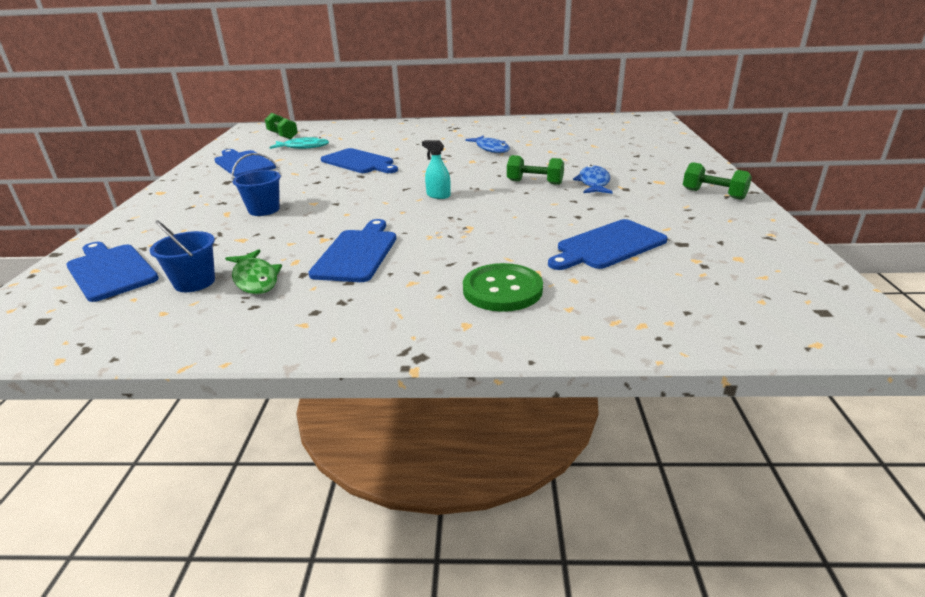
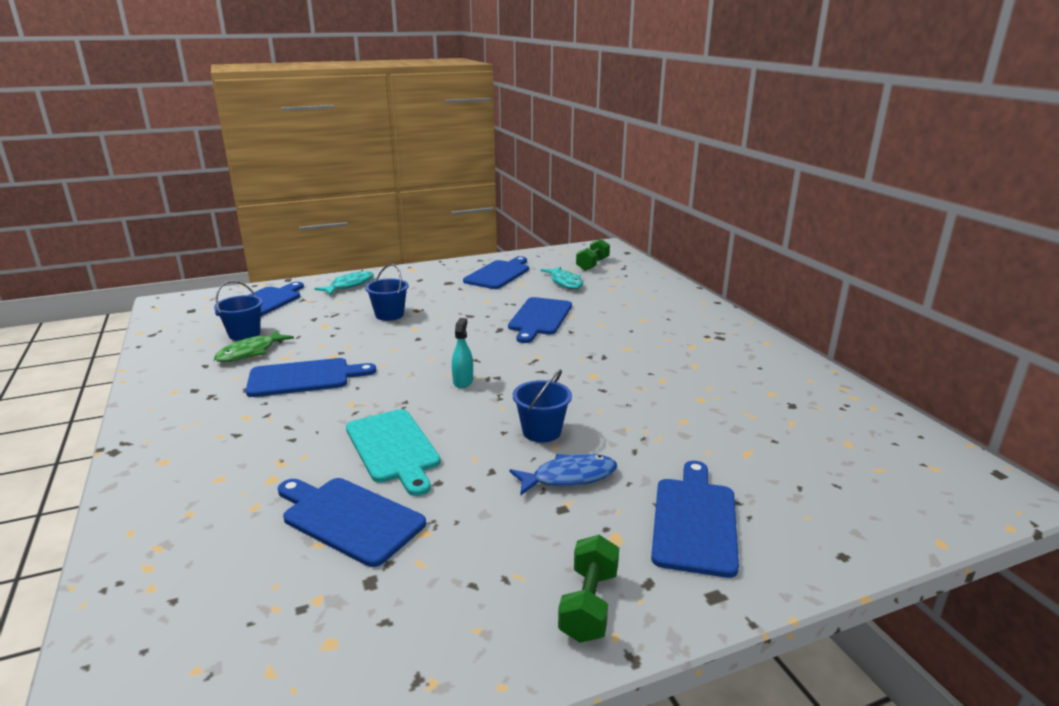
camera: 65 degrees right, 5 degrees down
(147, 222) = (349, 285): none -> turquoise fish
(491, 149) = (652, 377): blue fish -> none
(502, 290) = (230, 466): green button -> none
(521, 226) = (393, 448): none -> turquoise cutting board
(534, 182) = (541, 431): green dumbbell -> blue bucket
(650, 165) = (694, 521): none -> blue cutting board

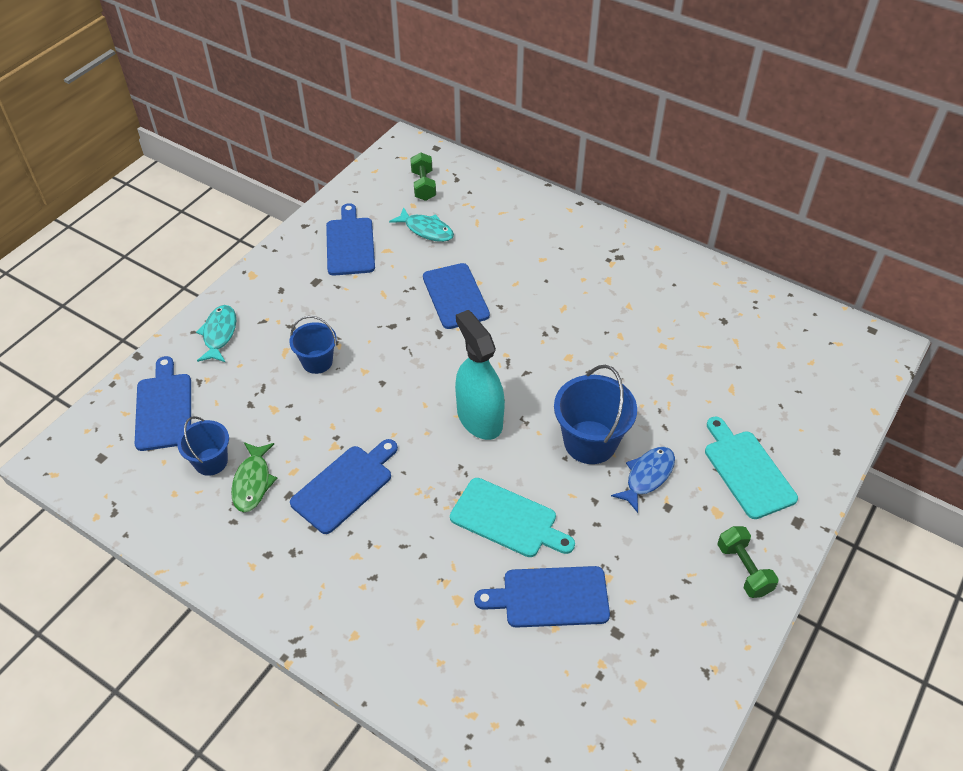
camera: 35 degrees left, 25 degrees up
(463, 381) = (479, 418): turquoise spray bottle -> turquoise spray bottle, size x2.16
(541, 431) = (590, 442): blue bucket -> blue bucket, size x1.63
(694, 521) = (747, 471): blue cutting board -> turquoise cutting board

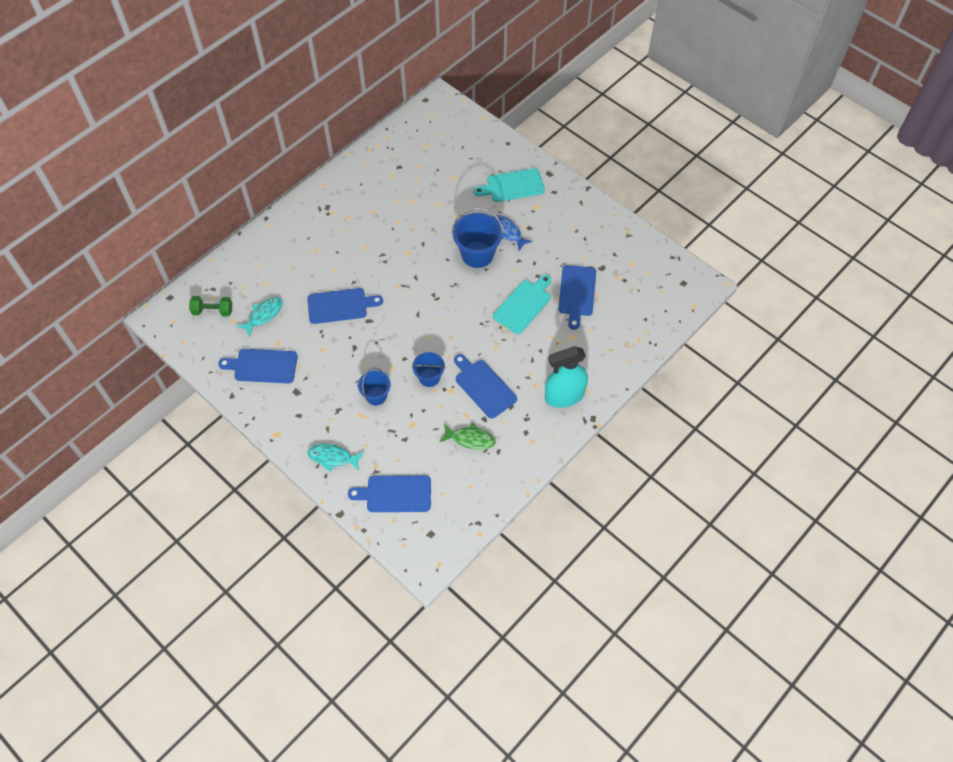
camera: 80 degrees left, 10 degrees up
(211, 461) = (448, 464): blue bucket -> blue bucket (429, 377)
(479, 418) = (446, 308): turquoise spray bottle -> turquoise spray bottle (564, 396)
(743, 569) = (573, 204): green dumbbell -> none

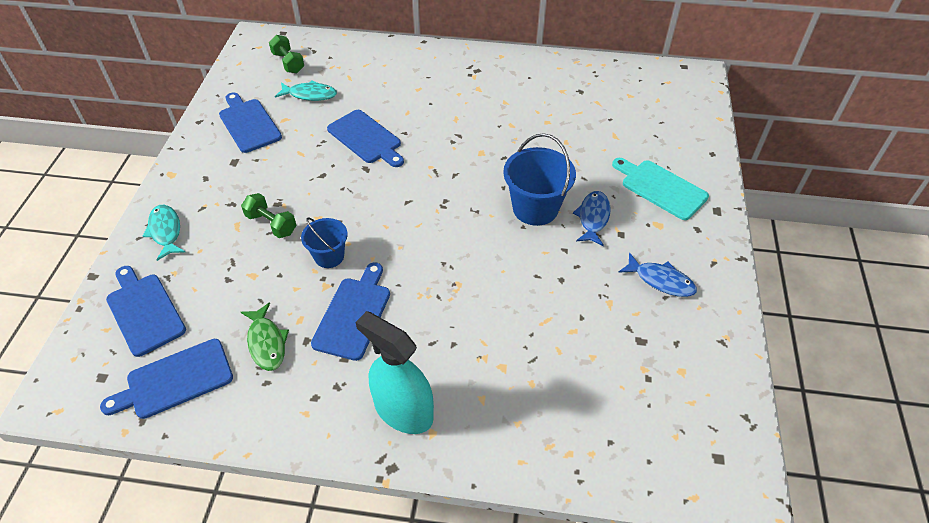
camera: 55 degrees right, 10 degrees down
(376, 395) = (271, 224): blue bucket -> green dumbbell
(523, 305) = (506, 289): turquoise cutting board -> none
(573, 233) = (661, 281): none -> blue fish
(577, 293) = (575, 335): blue cutting board -> blue cutting board (175, 380)

